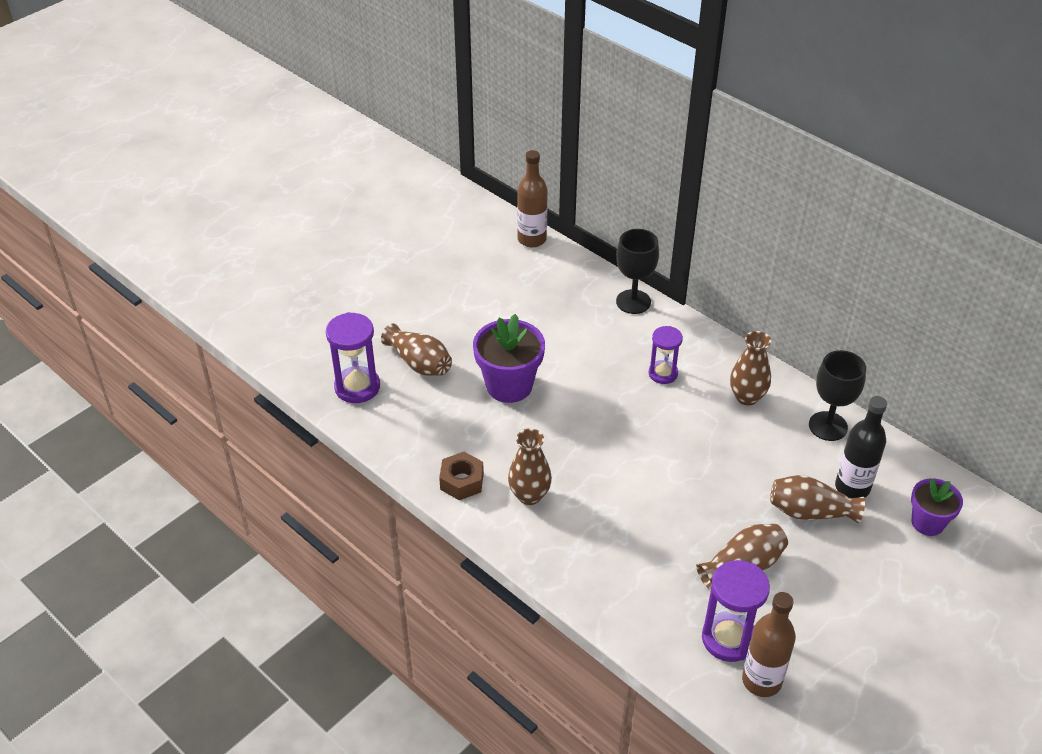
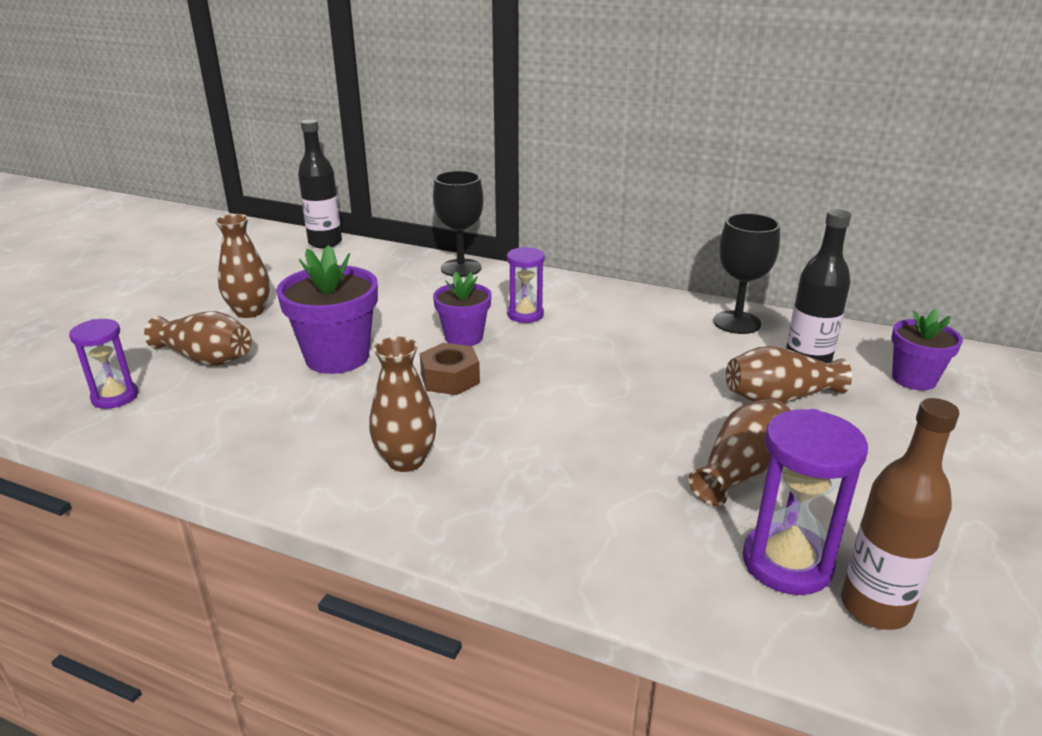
camera: 20 degrees left, 15 degrees down
(357, 387) = (115, 397): purple hourglass -> purple hourglass, size x0.65
(462, 481) = (297, 466): brown nut -> brown nut (450, 378)
(532, 239) = (325, 243): brown bottle -> black bottle
(606, 388) = (464, 337): none -> purple flower pot
(747, 397) = (632, 316): brown vase -> brown vase (249, 311)

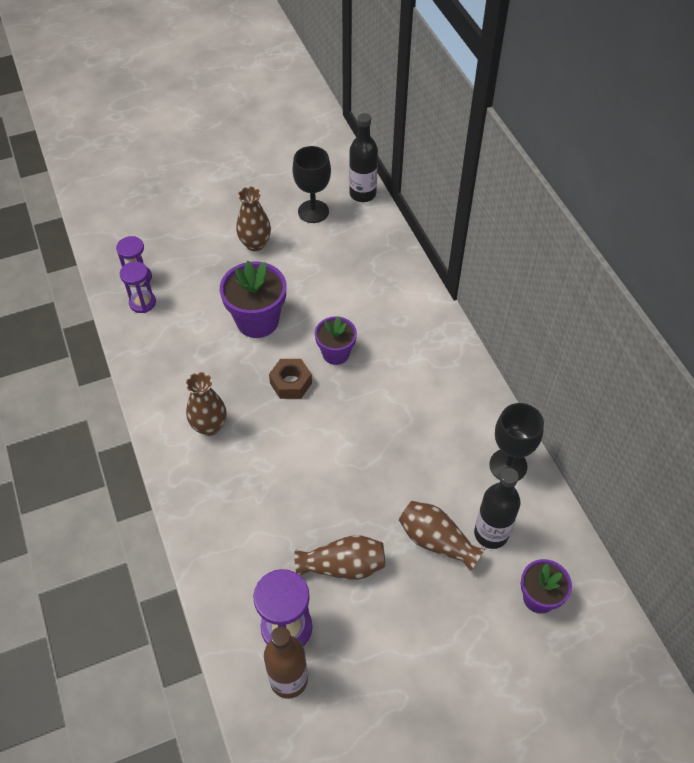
camera: 45 degrees right, 25 degrees up
(206, 358) = (199, 274): brown vase -> none
(461, 268) = (411, 282): black goblet -> black goblet (313, 211)
(525, 314) = (393, 358): purple hourglass -> purple hourglass (142, 303)

